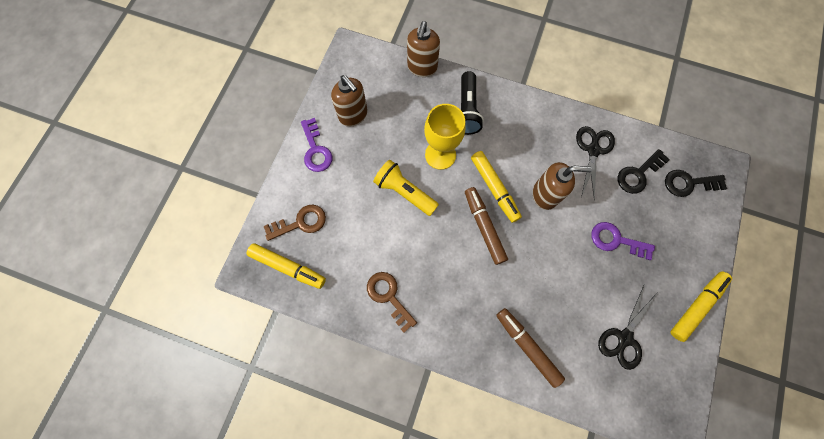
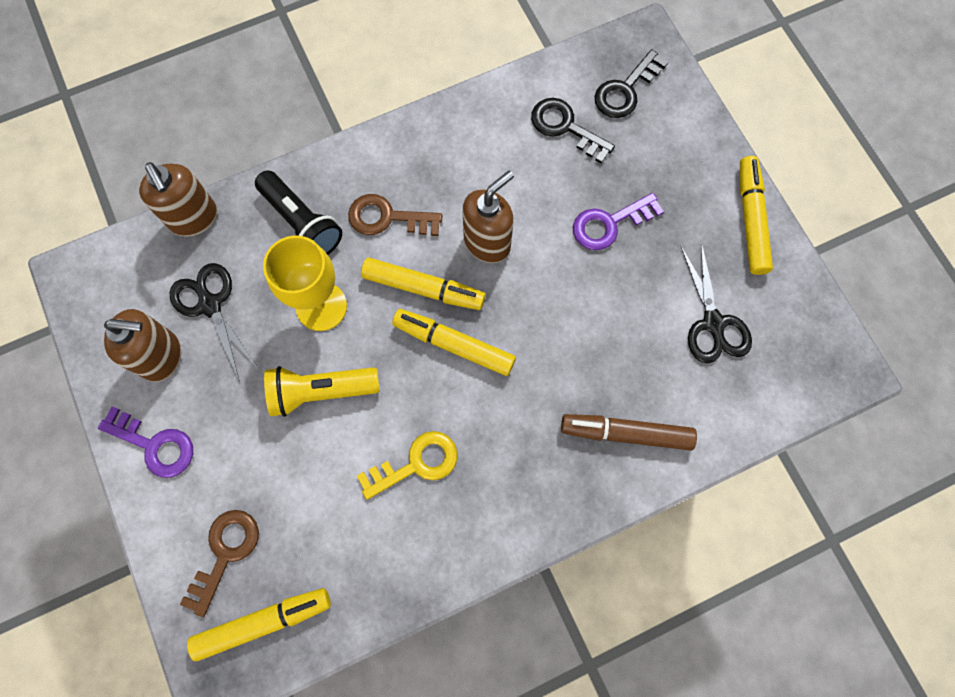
camera: 45 degrees left, 0 degrees up
(388, 296) = (421, 533): brown key -> brown key (387, 218)
(416, 264) = (416, 463): none -> yellow key
(484, 227) = (454, 345): brown marker -> yellow marker
(593, 149) = (492, 141): black scissors -> black scissors (209, 304)
(638, 174) = (565, 127): black key -> black key turned 120 degrees clockwise

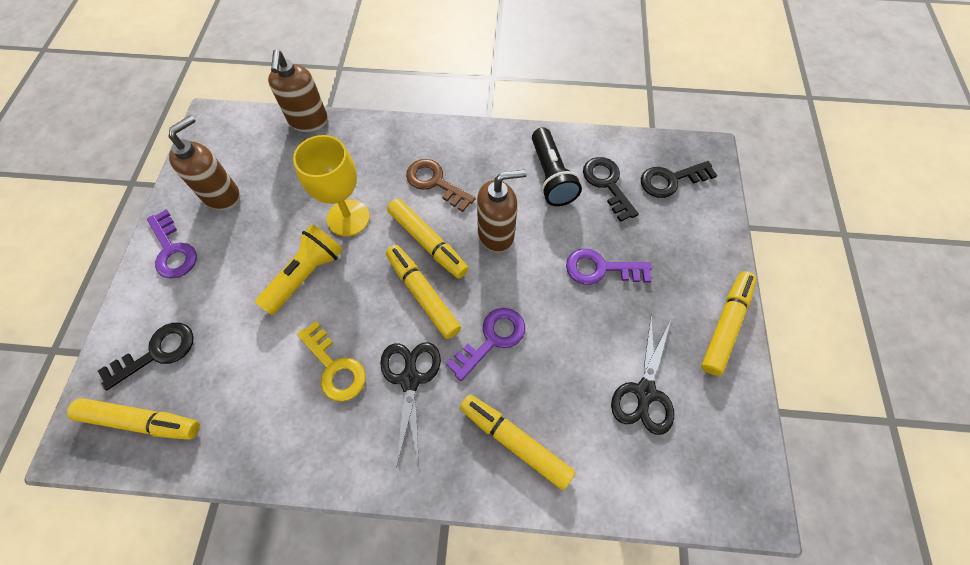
camera: 30 degrees right, 10 degrees down
(162, 356) = (222, 196): brown soap dispenser -> brown soap dispenser turned 90 degrees counterclockwise
(209, 304) = (277, 178): black scissors -> black scissors (410, 378)
(225, 553) = (157, 352): brown key -> black key
(302, 223) = (375, 157): black flashlight -> black flashlight (551, 176)
(321, 391) = (306, 275): yellow flashlight -> yellow flashlight turned 105 degrees clockwise
(416, 463) = (335, 367): yellow key -> yellow key turned 45 degrees clockwise
(548, 351) = (492, 339): none -> purple key
(626, 433) = (515, 442): brown marker -> yellow marker

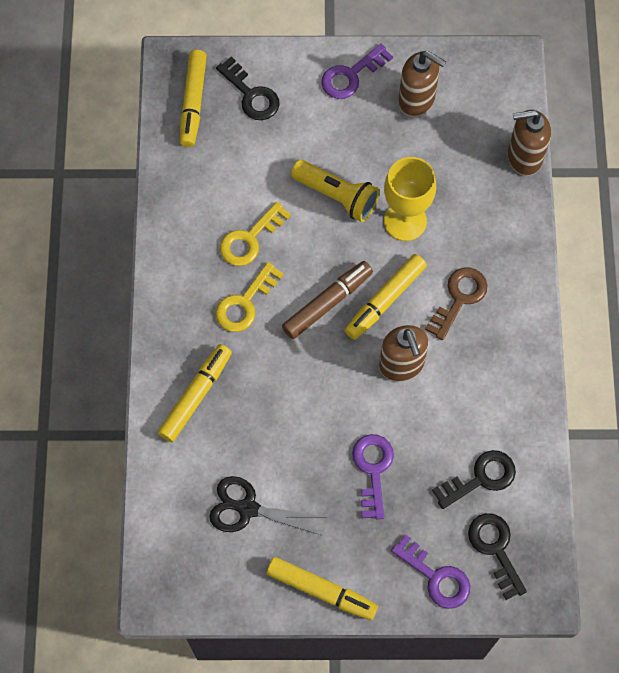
camera: 85 degrees right, 5 degrees up
(410, 378) = (245, 303): black scissors -> yellow key
(423, 295) = (327, 303): yellow marker -> brown marker
(492, 339) = (288, 370): purple key -> purple key (436, 577)
(551, 176) = (483, 417): black flashlight -> none

